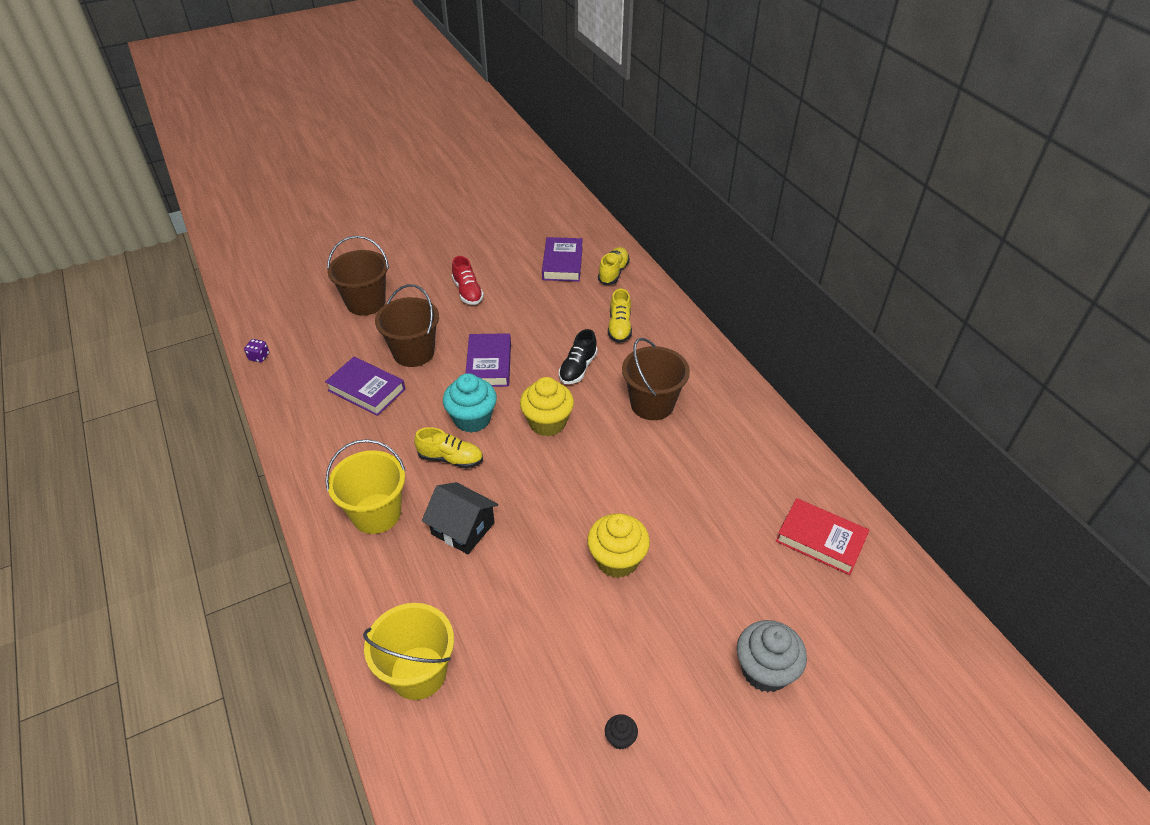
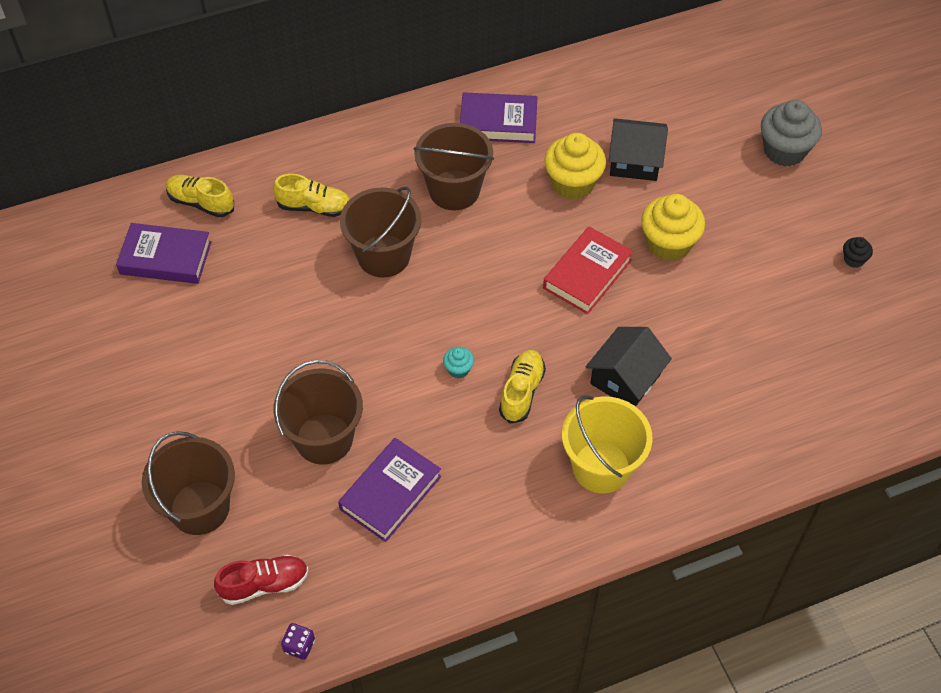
camera: 85 degrees left, 10 degrees up
(418, 672) = (800, 416): yellow bucket -> none
(467, 292) = (204, 374): red shoe -> red shoe (264, 584)
(472, 419) = (458, 369): turquoise cupcake -> turquoise cupcake, size x0.46
(489, 364) = (361, 350): purple book -> purple book (498, 122)
(547, 422) = (473, 292): yellow cupcake -> yellow cupcake (573, 183)
(578, 368) = (383, 256): black shoe -> brown bucket
(715, 531) = (634, 161): none -> black house
(820, 540) = (647, 85): red book -> red book (587, 274)

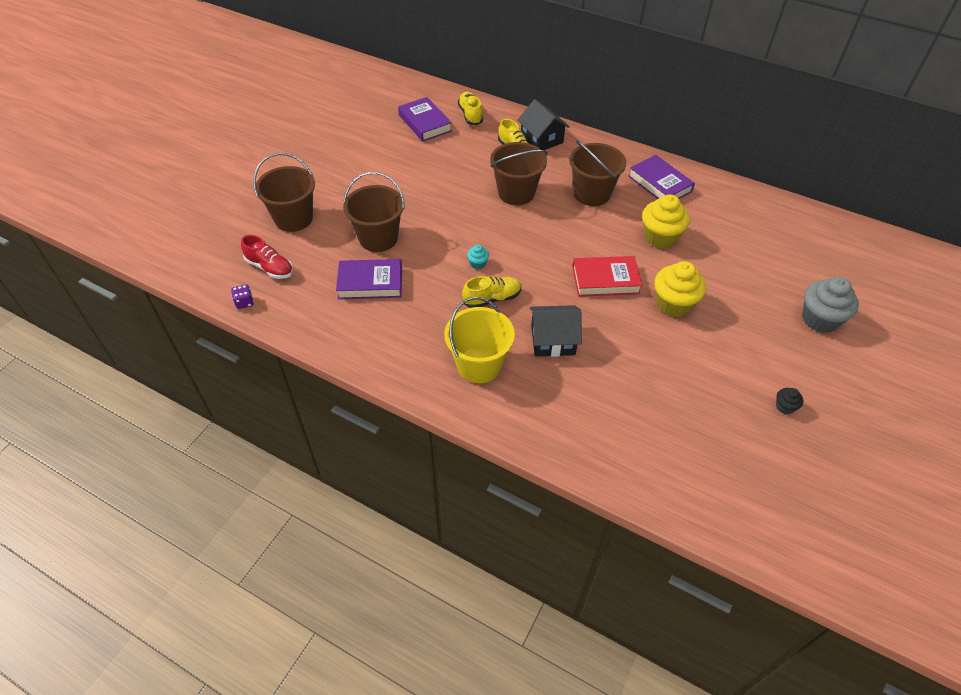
camera: 50 degrees right, 5 degrees down
(634, 161) = (712, 254): black house -> black house (541, 139)

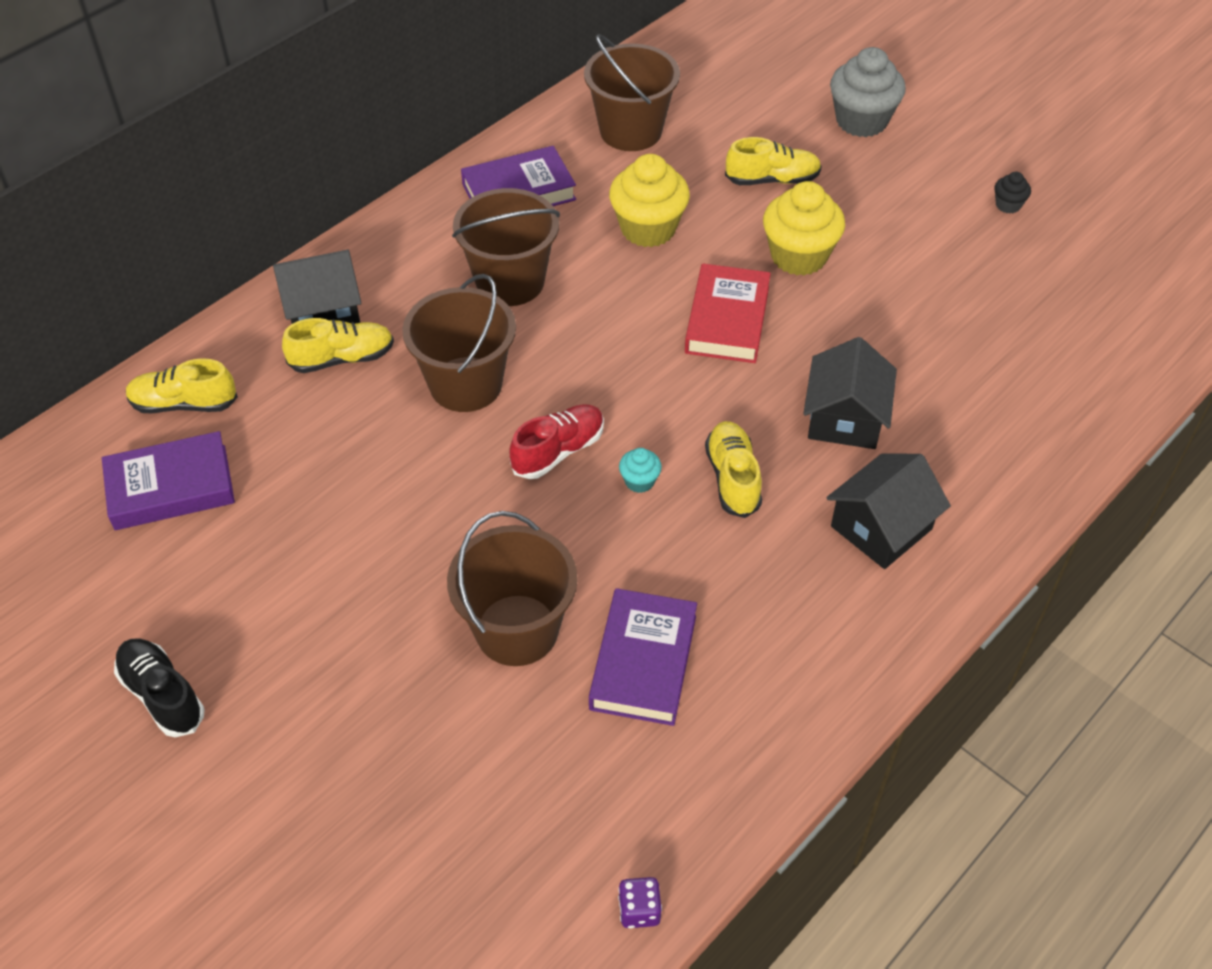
camera: 75 degrees left, 0 degrees up
(270, 267) = (544, 850): red shoe -> red shoe (558, 451)
(293, 218) = (396, 787): brown bucket -> brown bucket (631, 131)
(325, 147) = (162, 695): none -> black shoe
(479, 365) = (881, 528): yellow bucket -> black house
(733, 283) = (772, 180): none -> yellow shoe

